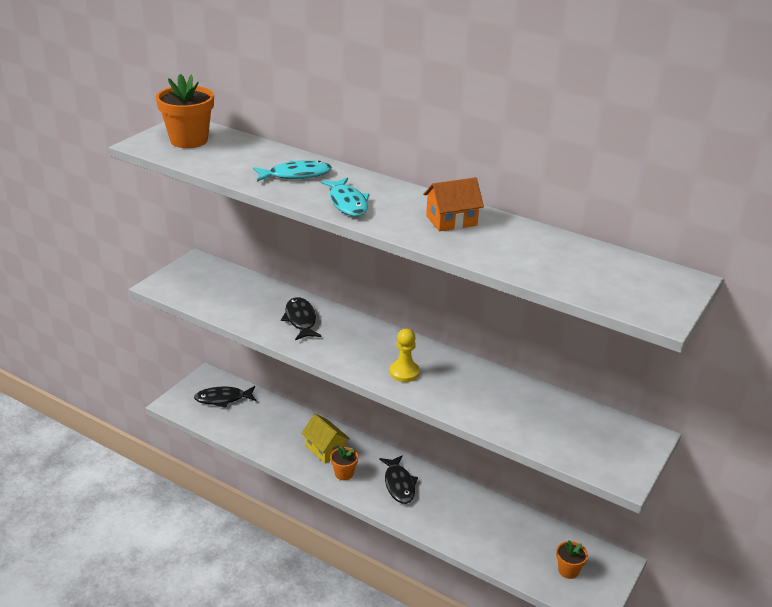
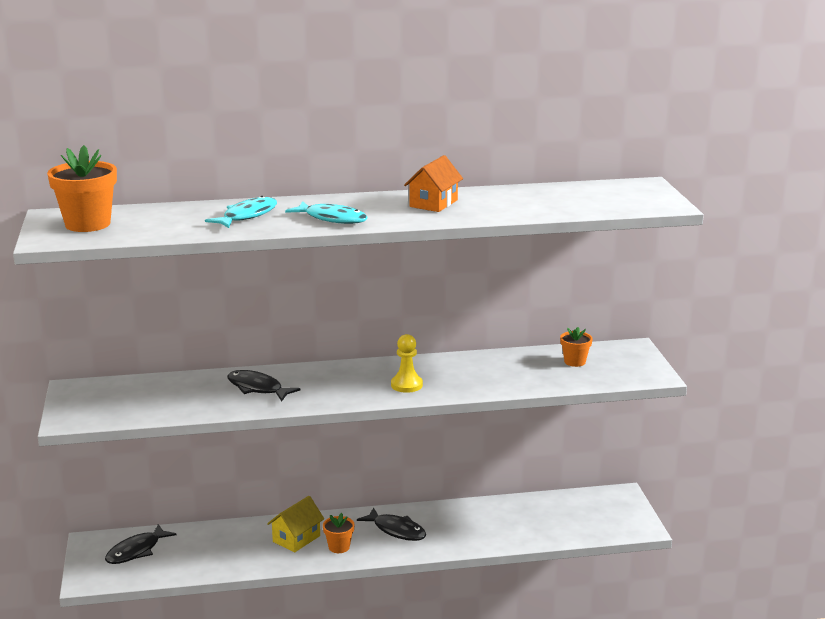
camera: 40 degrees left, 10 degrees down
(325, 449) = (296, 539): yellow house -> yellow house turned 60 degrees counterclockwise
(568, 570) = (597, 517): orange flower pot -> orange flower pot (574, 362)

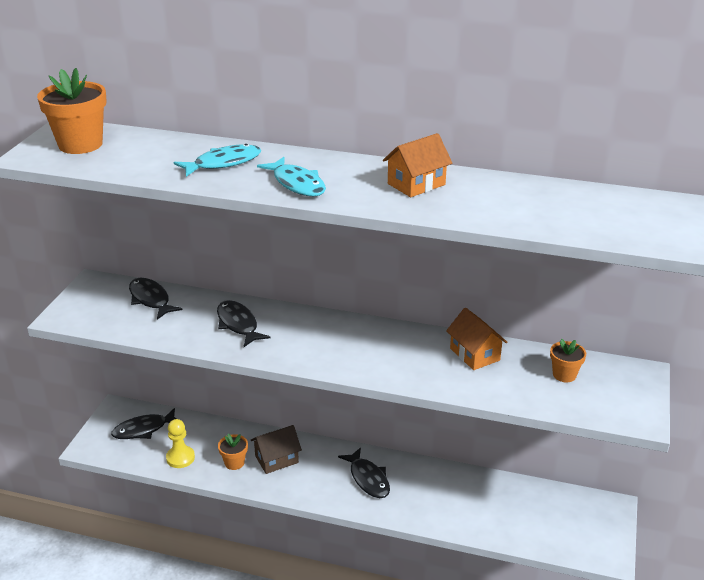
camera: 25 degrees right, 10 degrees up
(149, 388) = (150, 299): none -> black fish
(296, 539) = (276, 459): yellow house -> brown house
(339, 547) = (306, 481): orange flower pot -> orange flower pot (234, 463)
(406, 385) = (374, 358): yellow pawn -> yellow pawn (180, 458)
(491, 364) = (474, 354): none -> orange house

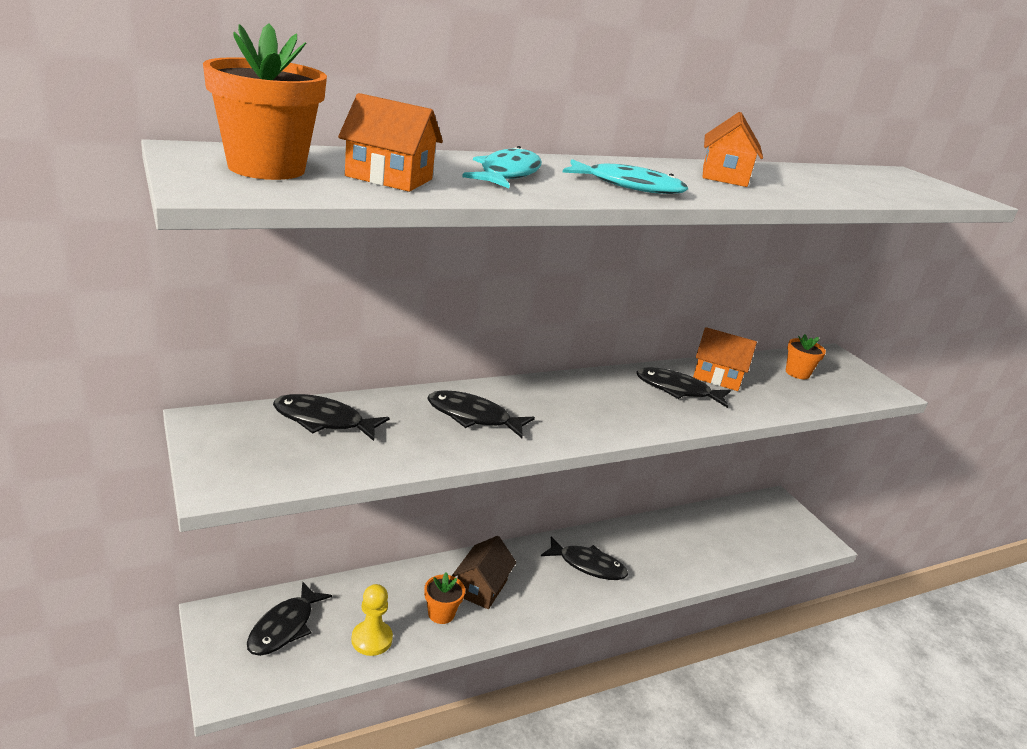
camera: 45 degrees left, 5 degrees down
(136, 158) = (389, 178): none -> orange house
(419, 353) = (677, 390): none -> black fish

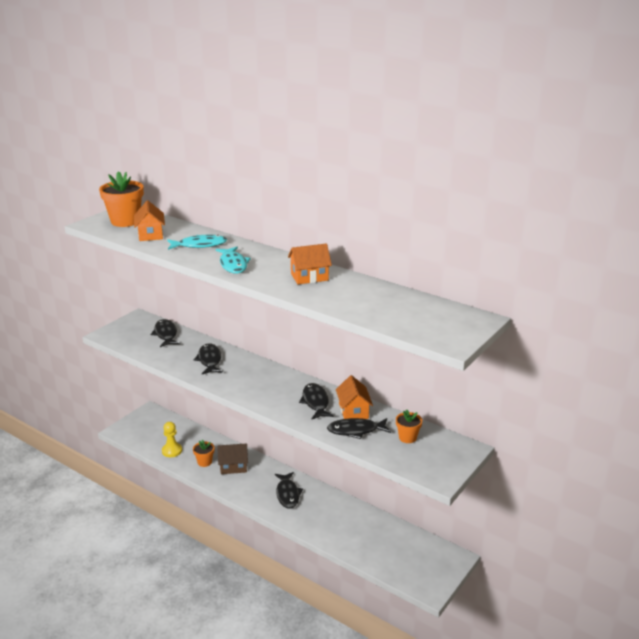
camera: 65 degrees right, 0 degrees up
(284, 627) = (159, 428): black fish -> black fish (356, 430)

